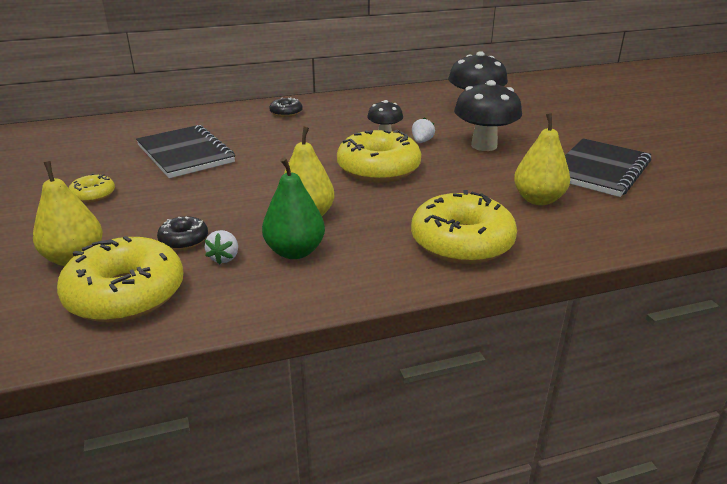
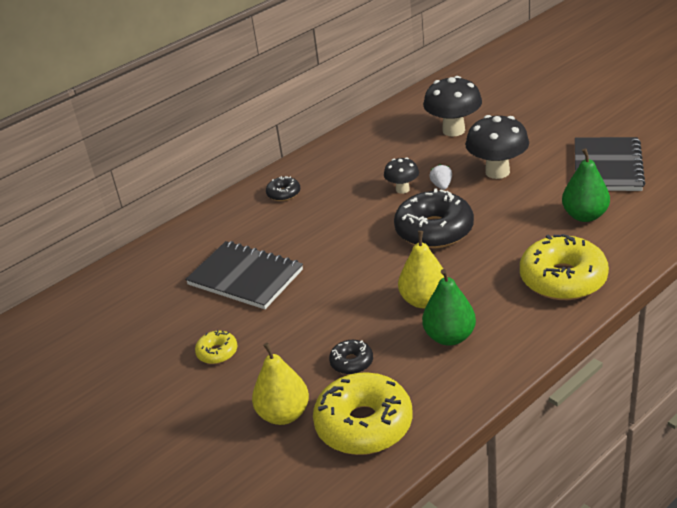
camera: 20 degrees left, 5 degrees up
(224, 258) = (402, 364): white strawberry -> none
(378, 169) = (434, 230): yellow donut -> black donut
(538, 199) = (585, 216): yellow pear -> green pear

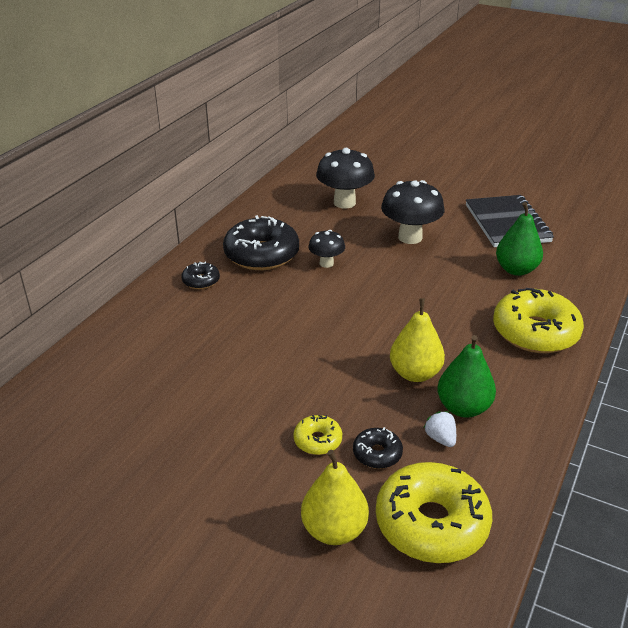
camera: 25 degrees left, 0 degrees up
(217, 352) = (215, 470): yellow donut -> yellow donut (317, 440)
(245, 277) = (204, 377): black notebook -> none
(434, 230) = (382, 300): black donut -> black donut (261, 254)
(441, 186) = (364, 256): white strawberry -> white strawberry (440, 438)

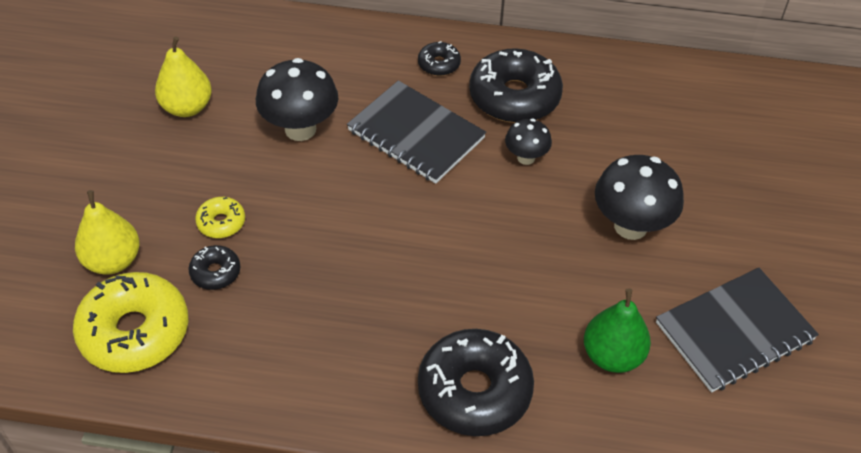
camera: 70 degrees right, 15 degrees up
(273, 308) = (416, 134): none -> black notebook
(344, 203) = (679, 142): black mushroom -> black mushroom (300, 129)
(415, 373) = (349, 281): yellow pear -> yellow pear (187, 107)
(440, 438) = (252, 321): white strawberry -> none
(463, 408) = (306, 334): green pear -> none
(535, 332) = (474, 391): yellow donut -> black donut

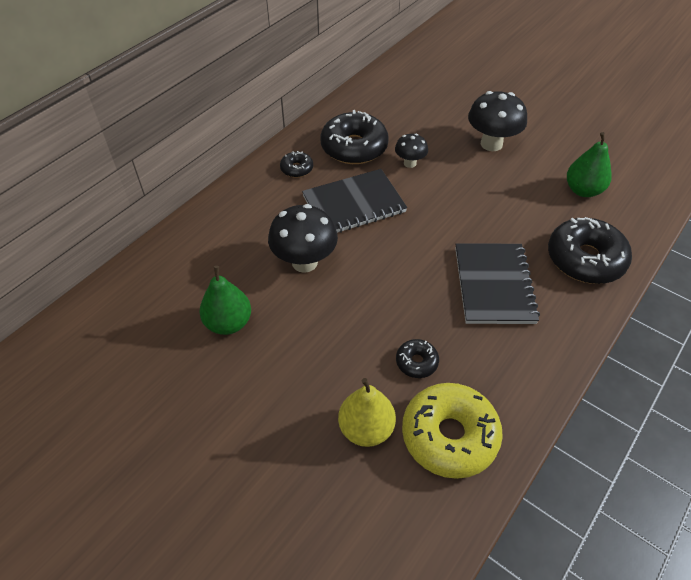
camera: 60 degrees left, 0 degrees up
(187, 107) = (228, 323): yellow pear -> green pear
(221, 222) = (368, 342): yellow donut -> none
(734, 331) = (586, 138): black notebook -> black notebook (493, 285)

